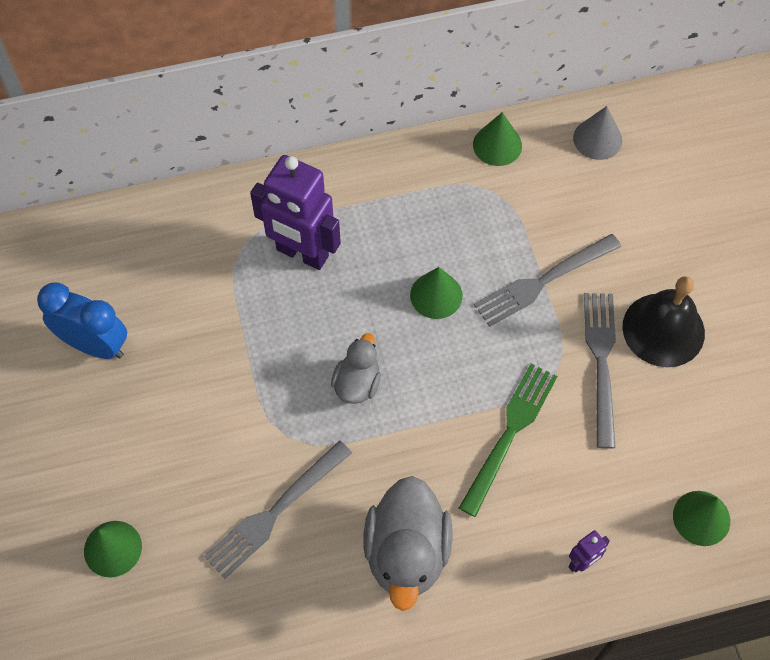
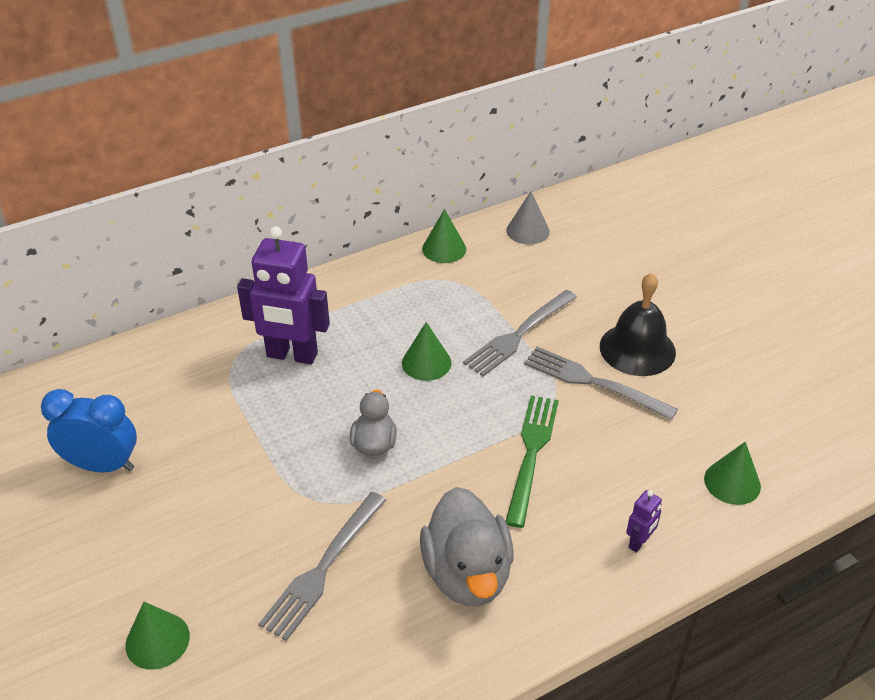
camera: 15 degrees left, 20 degrees down
(601, 361) = (592, 382): grey fork -> grey fork turned 45 degrees counterclockwise

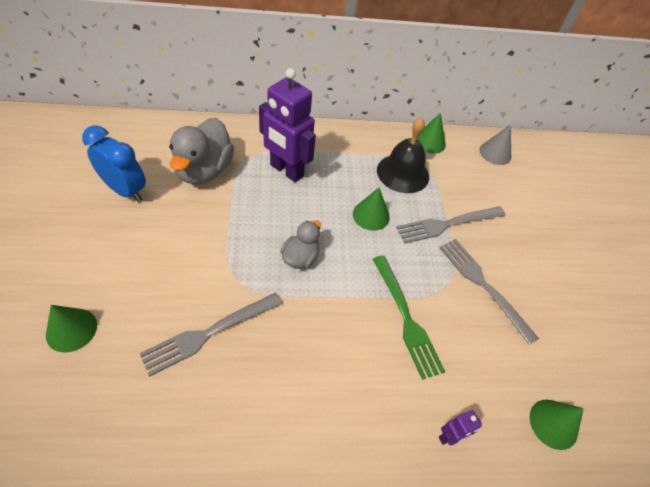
camera: 20 degrees right, 10 degrees up
(467, 574) = (304, 392): grey duck -> grey duck (204, 171)
(531, 453) = (406, 318): green fork -> green fork turned 120 degrees clockwise
(637, 349) = (531, 275): black bell -> black bell (403, 173)

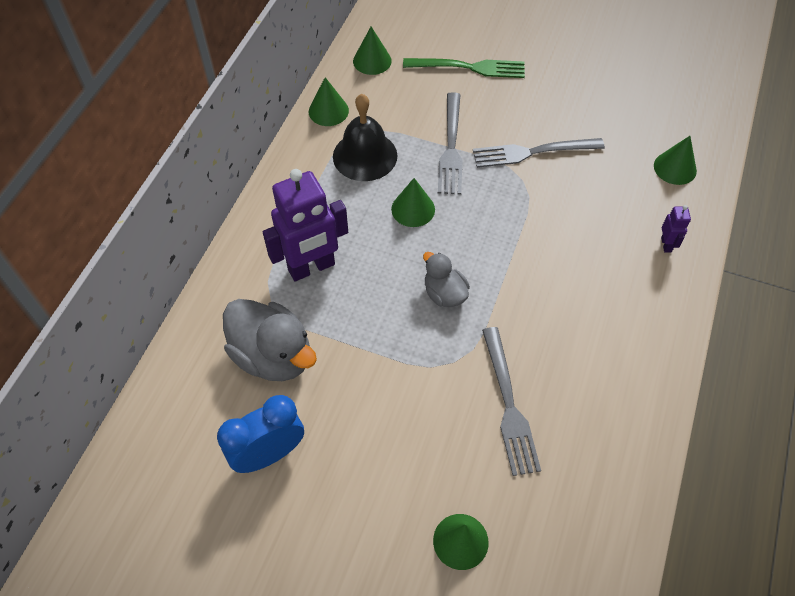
camera: 60 degrees left, 5 degrees up
(406, 318) = (547, 229): green fork -> green fork (469, 67)
(495, 153) = (372, 61): grey cone -> green cone

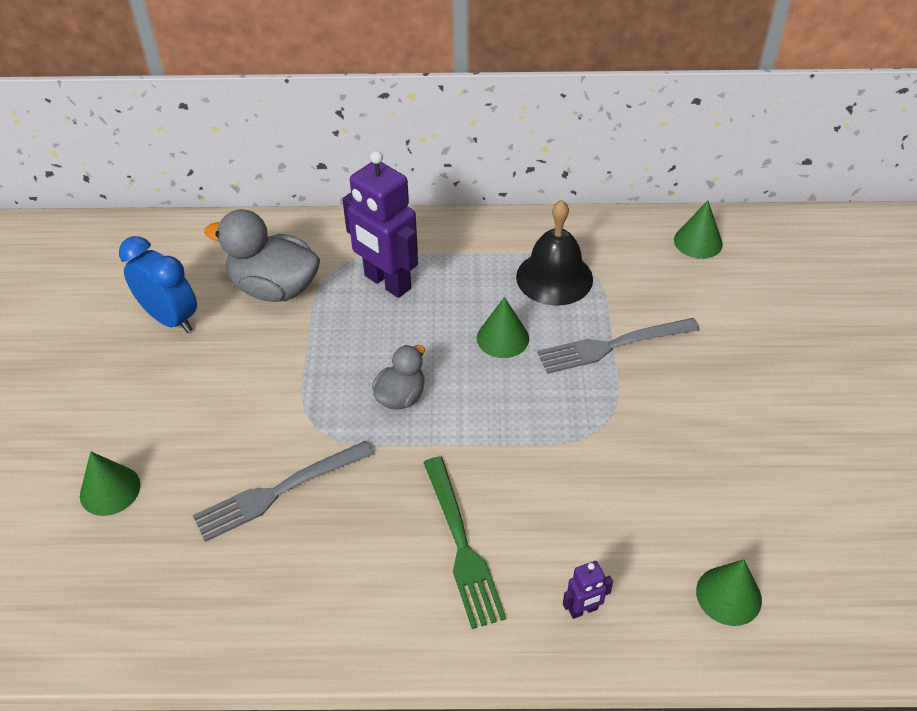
camera: 70 degrees right, 10 degrees down
(273, 356) = (274, 288): grey duck -> grey duck turned 90 degrees clockwise
(328, 111) = (599, 231): green cone -> none
(469, 67) = (753, 328): green fork -> green fork (462, 546)
(532, 152) = (653, 425): grey fork -> none

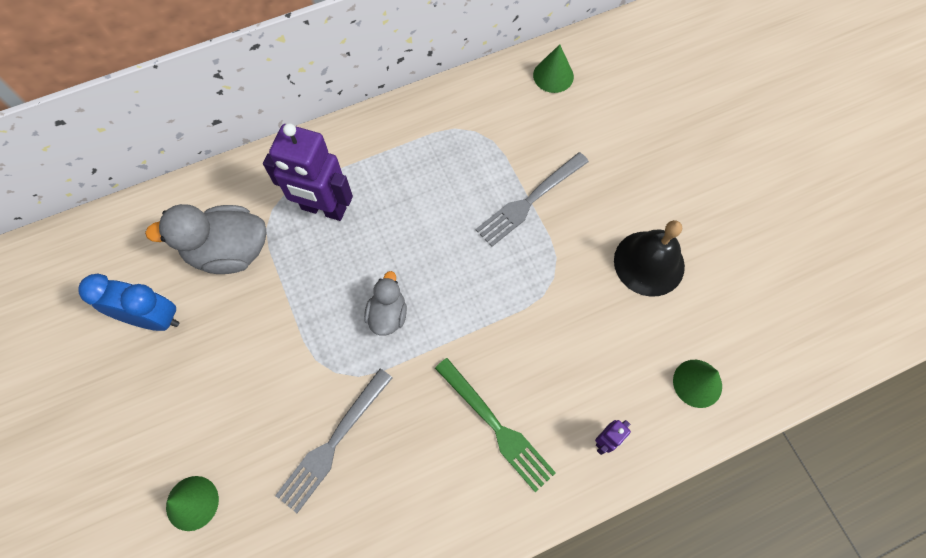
camera: 25 degrees left, 20 degrees up
(502, 338) = (442, 227): green cone -> none
(554, 277) = (457, 152): black bell -> black bell (649, 263)

